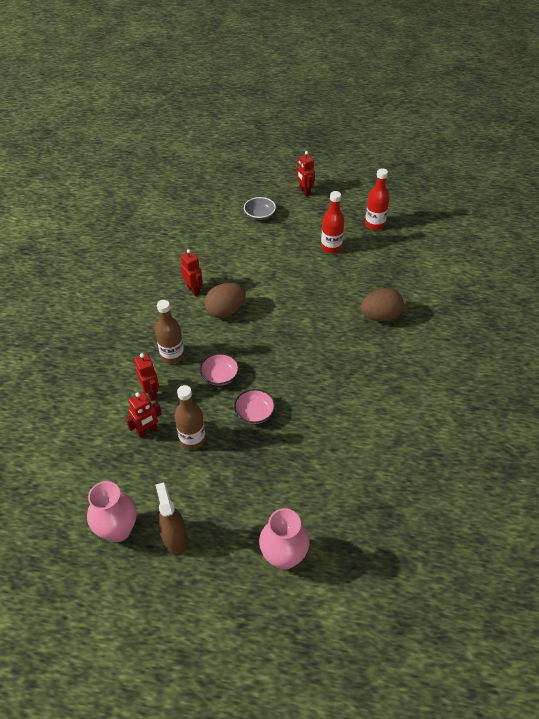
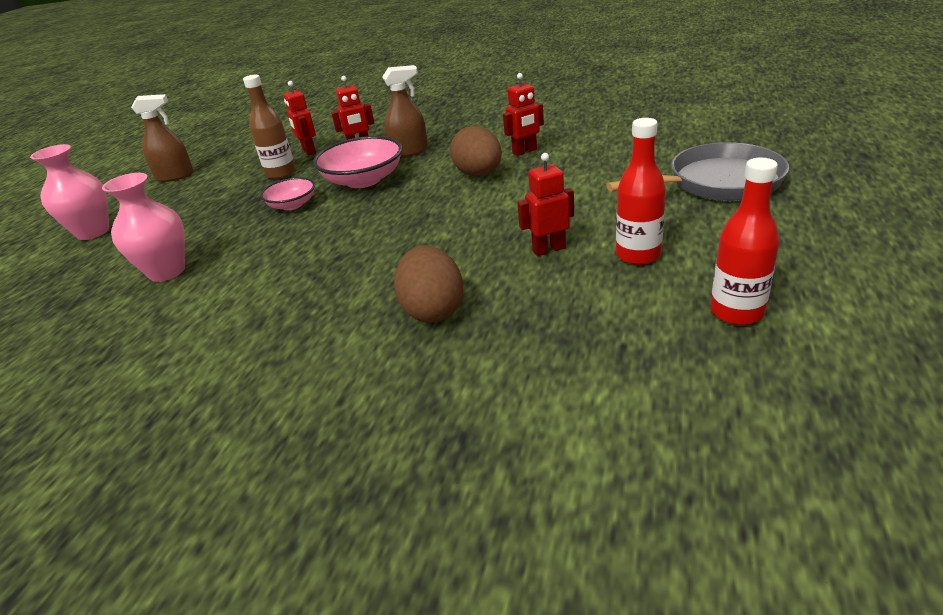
camera: 100 degrees right, 15 degrees down
(118, 530) = (208, 152): pink vase -> pink vase (167, 271)
(172, 356) = (409, 151): brown bottle -> brown spray bottle
(220, 376) = (363, 180): pink bowl -> pink bowl, size x1.70
(259, 215) = (718, 183): grey bowl -> grey pan
(304, 192) = (822, 222): red robot -> red robot (548, 249)

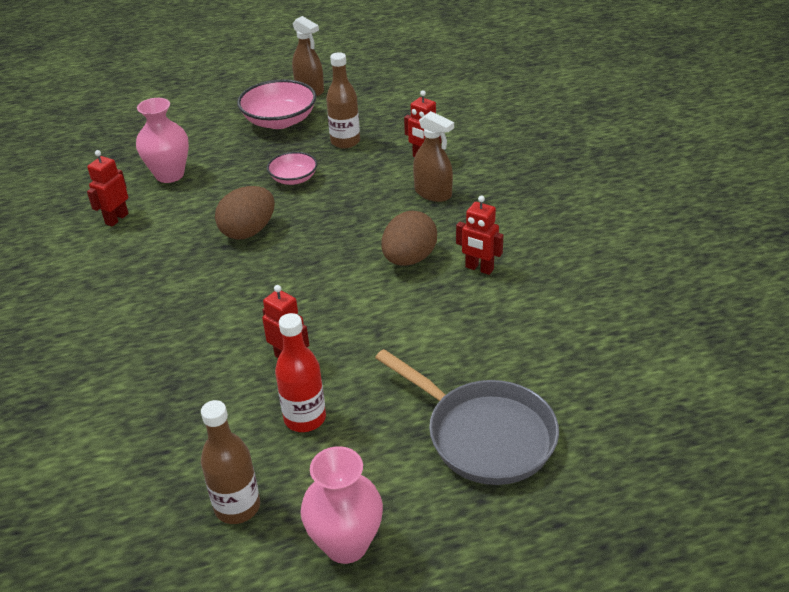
camera: 55 degrees right, 5 degrees up
(93, 232) = (206, 107): pink vase -> pink vase (346, 544)
(308, 151) = (397, 133): red robot -> red robot (116, 219)
(363, 180) = (359, 194): pink bowl -> pink bowl (279, 121)
(433, 310) = (173, 330): brown egg -> brown egg (248, 231)
(736, 312) = (237, 507): red bottle -> brown bottle

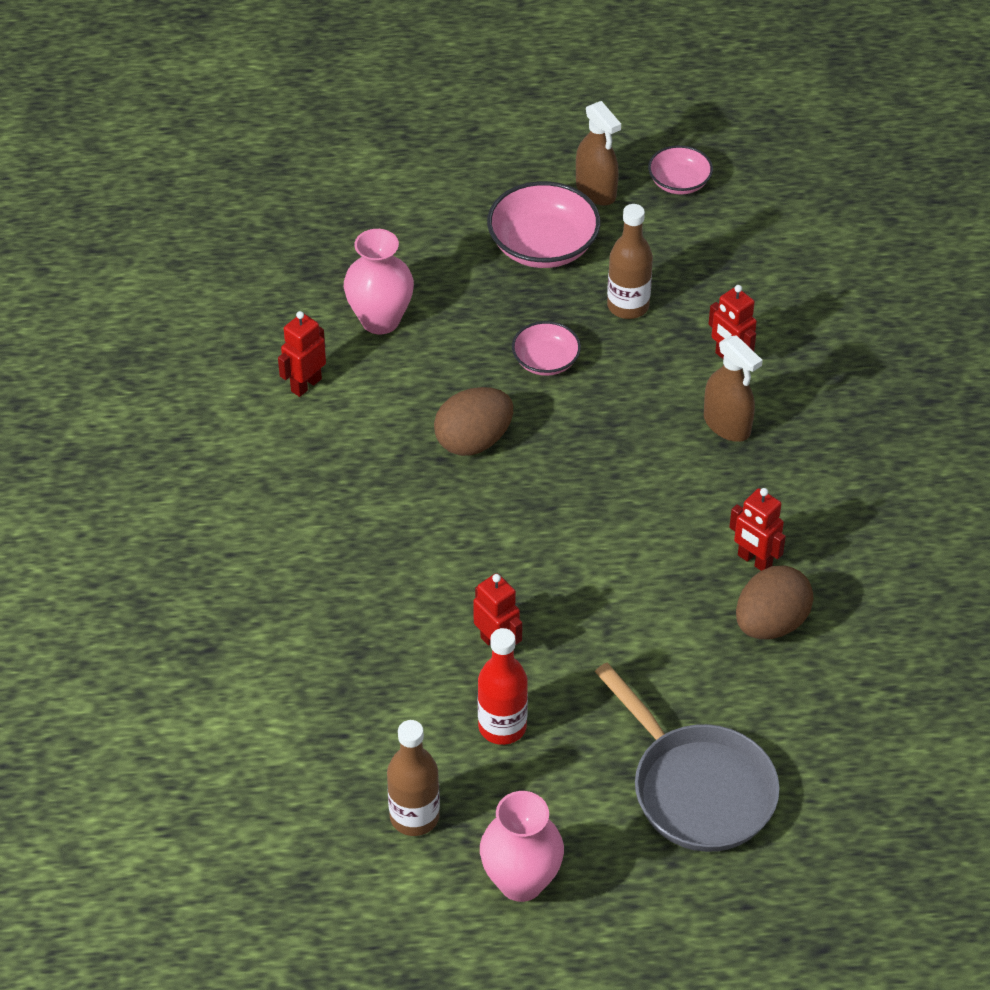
camera: 10 degrees right, 10 degrees up
(363, 78) = (679, 182): none -> pink bowl
(409, 259) = (670, 528): brown egg -> brown egg (770, 623)

